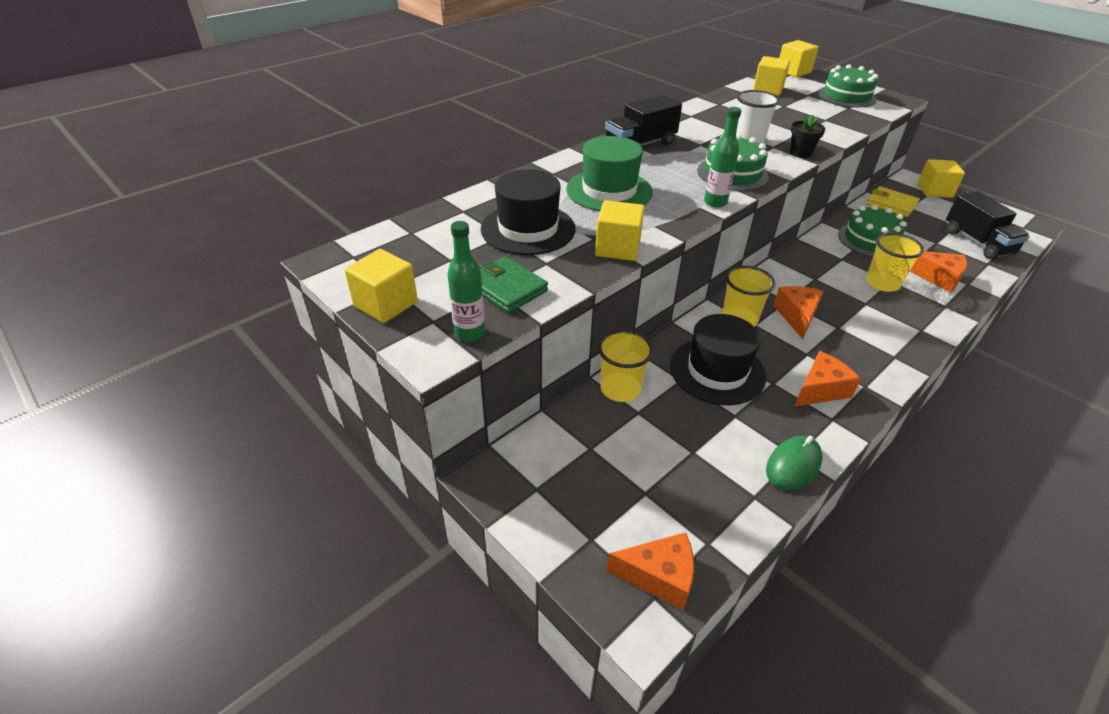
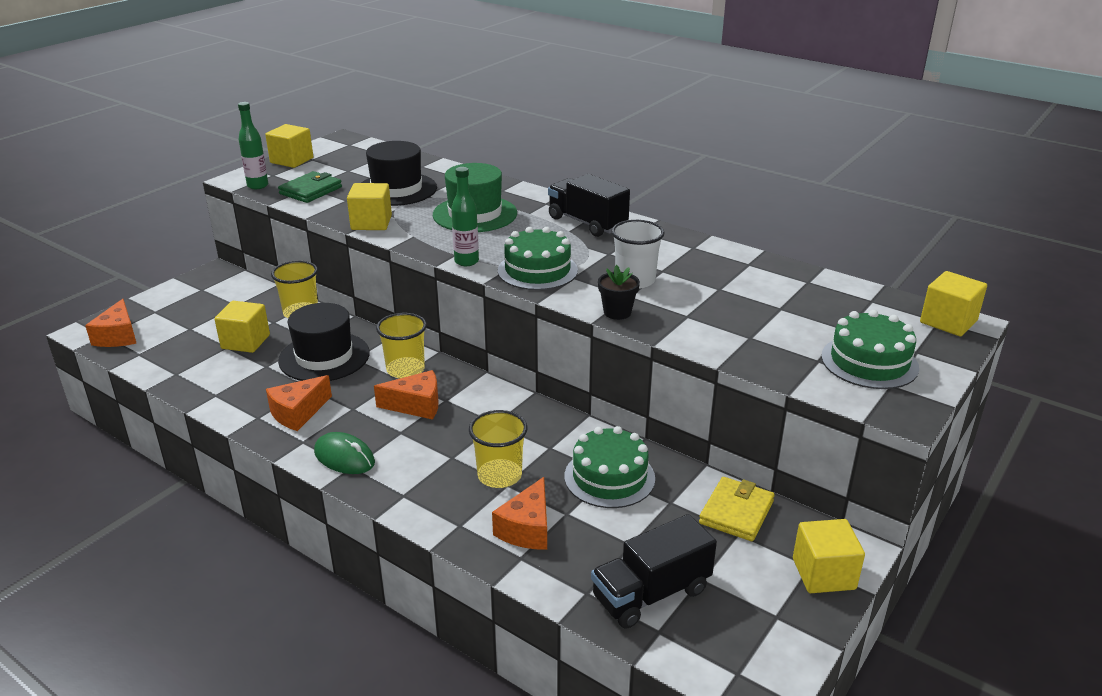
camera: 80 degrees right, 10 degrees down
(768, 89) = (838, 298): yellow cube -> yellow cube (245, 342)
(793, 465) = (204, 392): green mouse -> green mouse (344, 457)
(820, 389) = (298, 413): orange cheese -> orange cheese turned 90 degrees clockwise

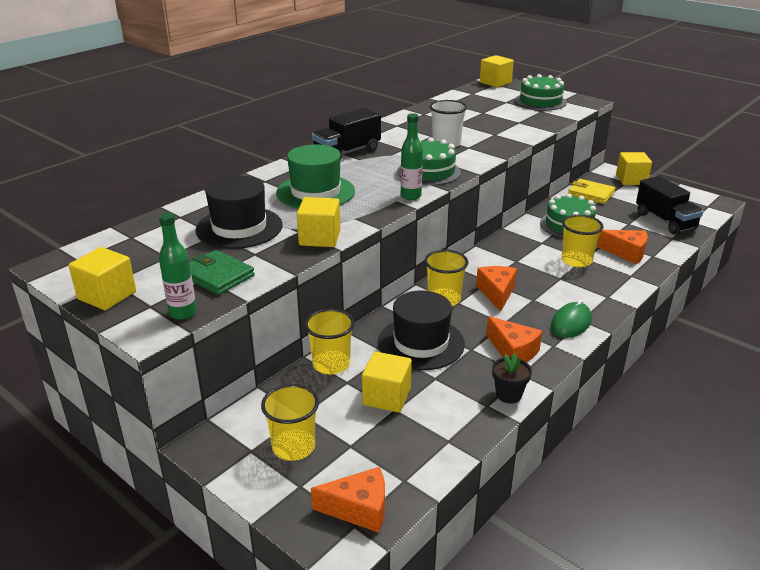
camera: 85 degrees left, 0 degrees up
(198, 305) = (293, 447): none -> yellow cup
(617, 312) = (492, 151): black flower pot -> black flower pot (508, 395)

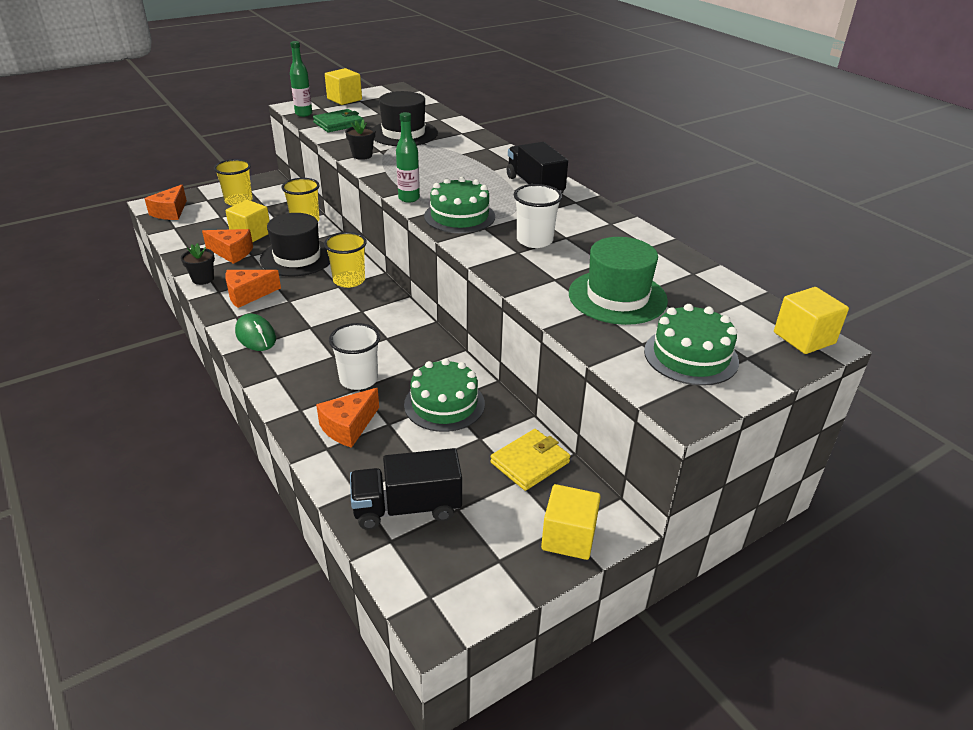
camera: 105 degrees right, 5 degrees up
(315, 192) = (448, 163): green hat -> green hat (617, 297)
(319, 238) = (362, 155): yellow cube -> black flower pot
(497, 293) = (337, 309): orange cheese -> orange cheese (232, 253)
(576, 260) = (358, 379): yellow cup -> white cup

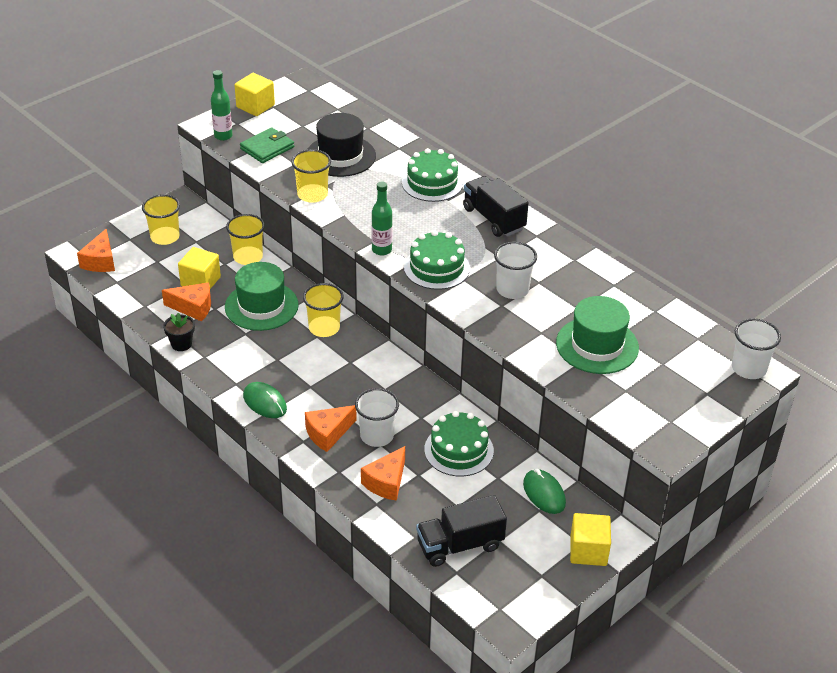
camera: 10 degrees left, 5 degrees up
(248, 295) = (235, 357): orange cheese -> orange cheese (328, 433)
(297, 257) = (261, 306): black hat -> green hat
(362, 155) = (312, 195): black flower pot -> yellow cup
(530, 462) = (544, 494): yellow wallet -> green mouse
(691, 356) = (664, 398): green cake -> green cake (432, 183)
(804, 338) = (748, 368): yellow cube -> white cup

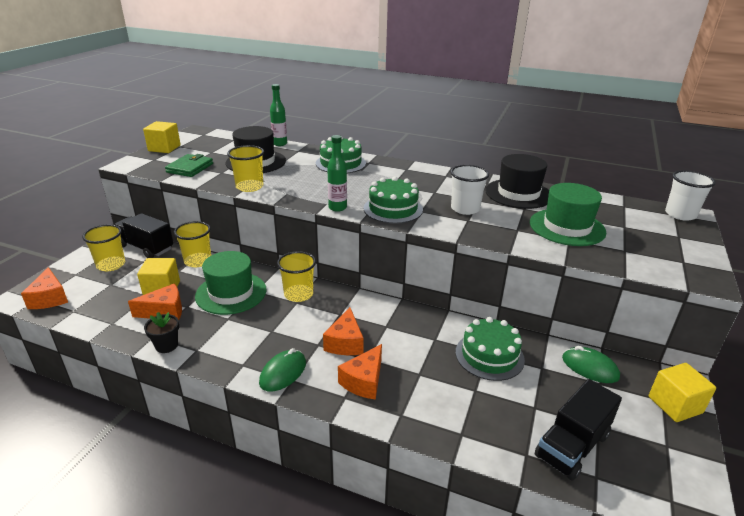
camera: 25 degrees left, 10 degrees down
(223, 136) = (145, 168): green bottle -> green bottle (280, 144)
(265, 402) = (283, 373): green mouse -> green mouse turned 75 degrees counterclockwise
(377, 436) = (410, 368): white cup -> none
(386, 482) = (453, 408): orange cheese -> orange cheese (345, 343)
(494, 219) = (406, 173): black truck -> black truck (146, 248)
(593, 286) = (518, 194): none -> black hat

